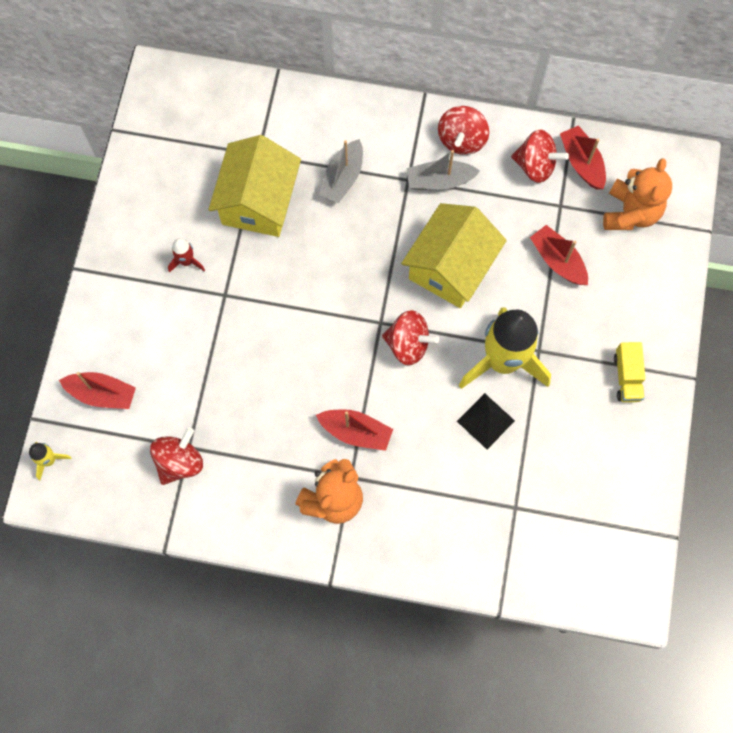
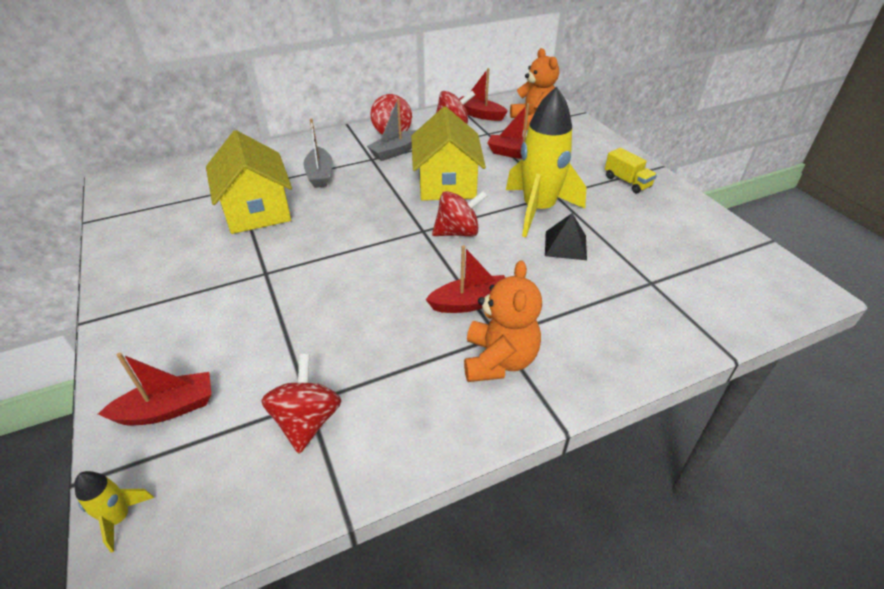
camera: 35 degrees left, 30 degrees down
(186, 261) = (210, 268): red rocket -> none

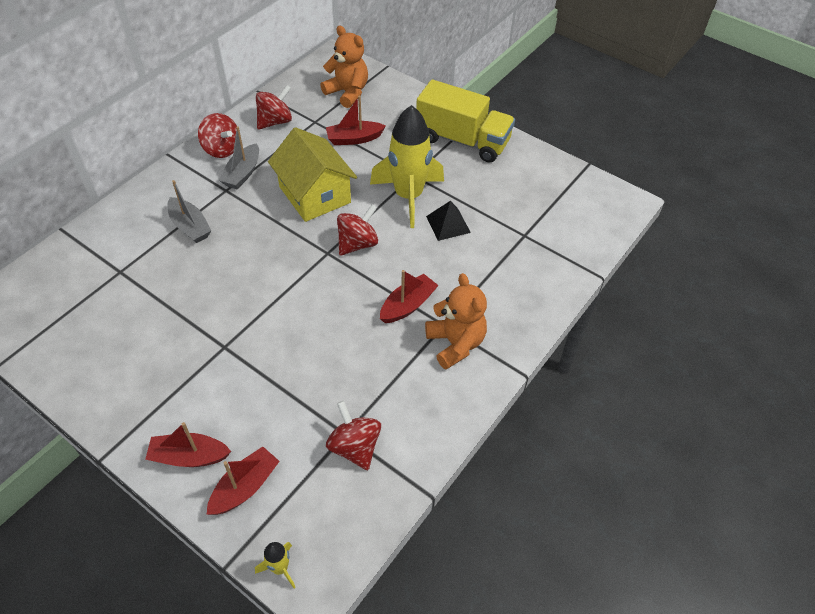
camera: 30 degrees left, 10 degrees up
(257, 210) = (161, 288): yellow house -> none
(480, 115) = (293, 99): red boat -> red boat (189, 456)
(627, 182) = (462, 140): yellow truck -> yellow truck, size x2.10

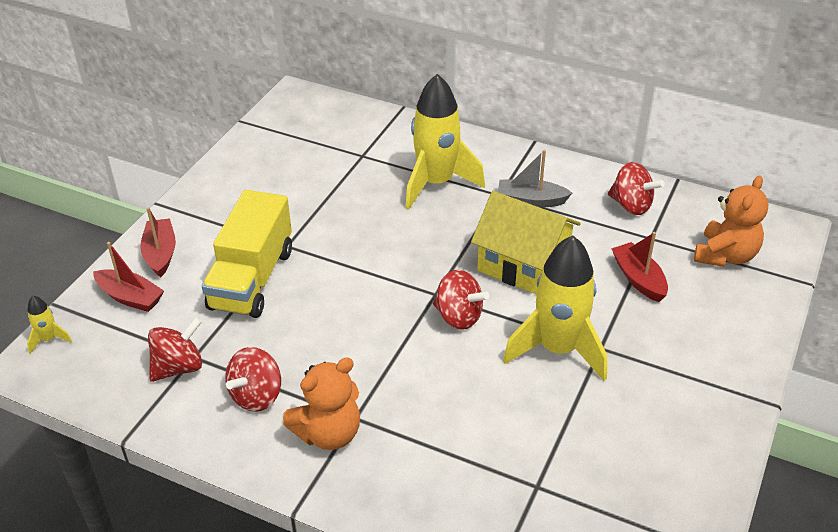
camera: 80 degrees right, 10 degrees down
(190, 226) = (436, 183): grey boat -> yellow rocket
(221, 149) = (561, 176): red spinning top -> red spinning top (256, 396)
(315, 194) = (523, 264): yellow house -> yellow house turned 75 degrees clockwise
(408, 305) = (376, 379): red boat -> none
(448, 224) = (524, 397): black pyramid -> none
(462, 140) = (698, 390): yellow truck -> yellow truck (252, 279)

